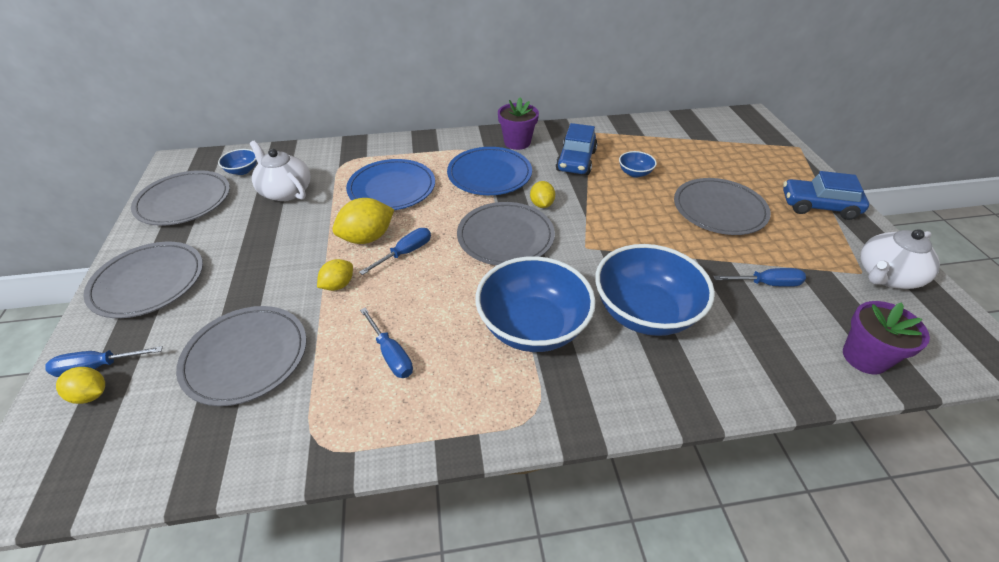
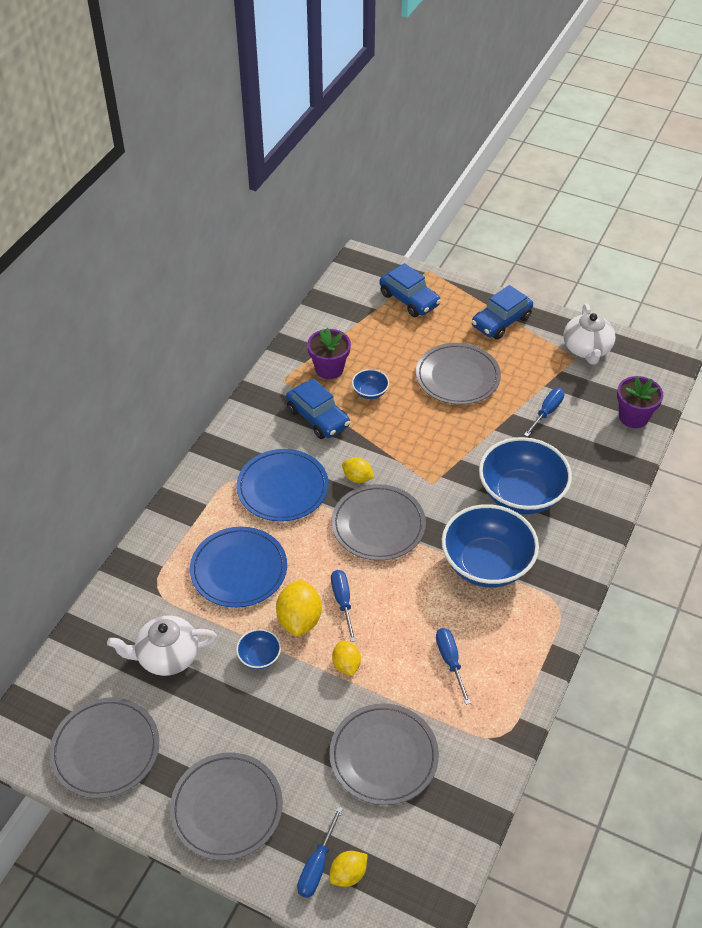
camera: 55 degrees left, 5 degrees up
(242, 171) = (90, 681): blue bowl -> blue bowl (259, 657)
(391, 354) = (450, 661): blue screwdriver -> blue screwdriver turned 105 degrees counterclockwise
(517, 142) = (250, 439): purple flower pot -> purple flower pot (329, 369)
(754, 151) = (409, 299): none -> blue car

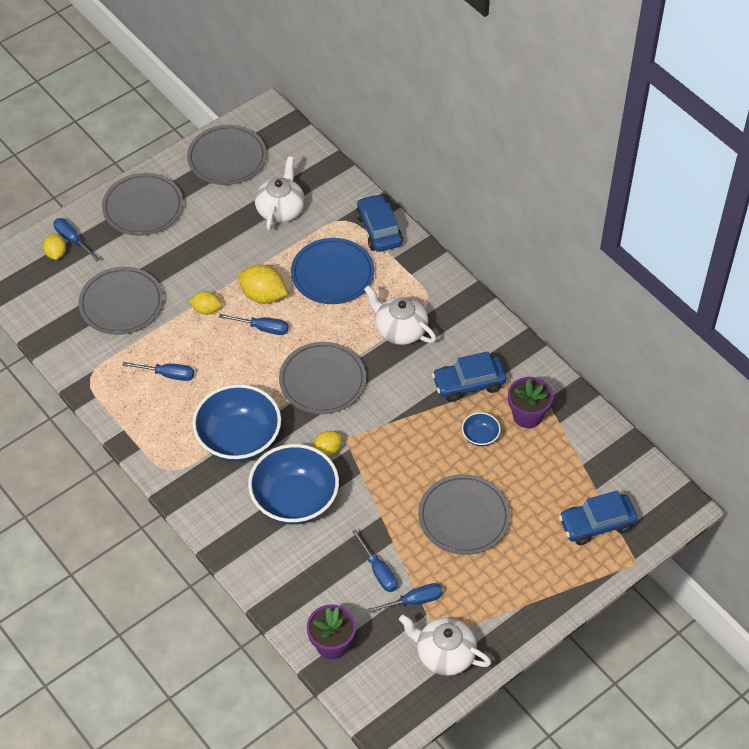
camera: 115 degrees right, 5 degrees up
(259, 657) = (246, 261): blue bowl -> none
(282, 488) = (400, 330): blue plate -> white teapot
(357, 478) = (381, 386): yellow lemon -> yellow lemon (327, 450)
(501, 322) = (523, 594): blue car -> blue car (379, 230)
(556, 381) = (413, 601): none -> blue screwdriver

